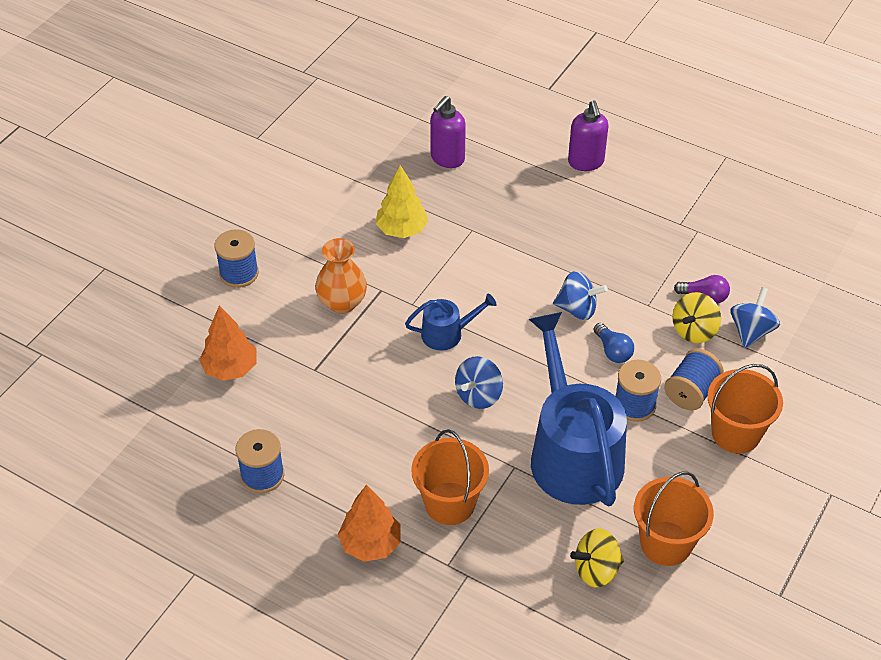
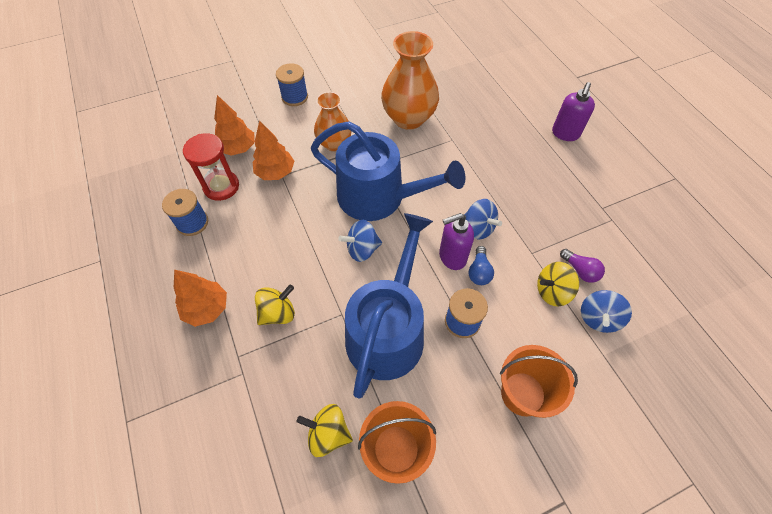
camera: 35 degrees right, 10 degrees up
(255, 420) = (221, 187): none -> red hourglass
(304, 370) = (275, 172): none -> orange tree
(402, 230) = (408, 118): yellow tree -> orange vase
(447, 158) = (474, 89): purple soap dispenser -> purple soap dispenser (452, 257)
(447, 333) = (378, 197): blue watering can -> blue watering can, size x2.17
(449, 503) = (278, 313): orange bucket -> yellow spinning top
(691, 392) = (513, 337): blue spool -> none
(751, 331) = (598, 318): blue spinning top -> blue spinning top turned 150 degrees clockwise

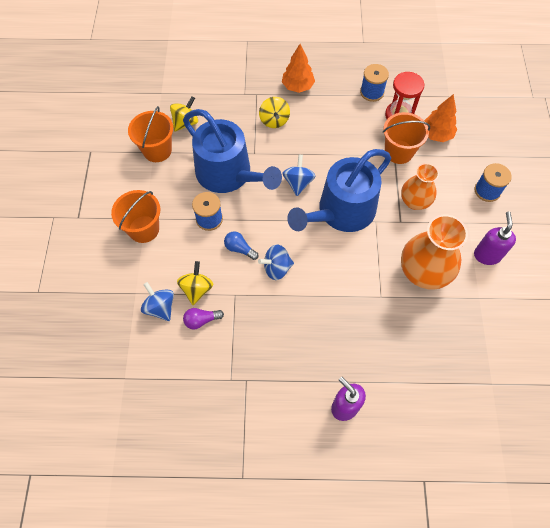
camera: 115 degrees right, 5 degrees up
(275, 172) = (399, 152): orange tree -> orange bucket
(452, 257) = (261, 237): purple soap dispenser -> purple soap dispenser (487, 255)

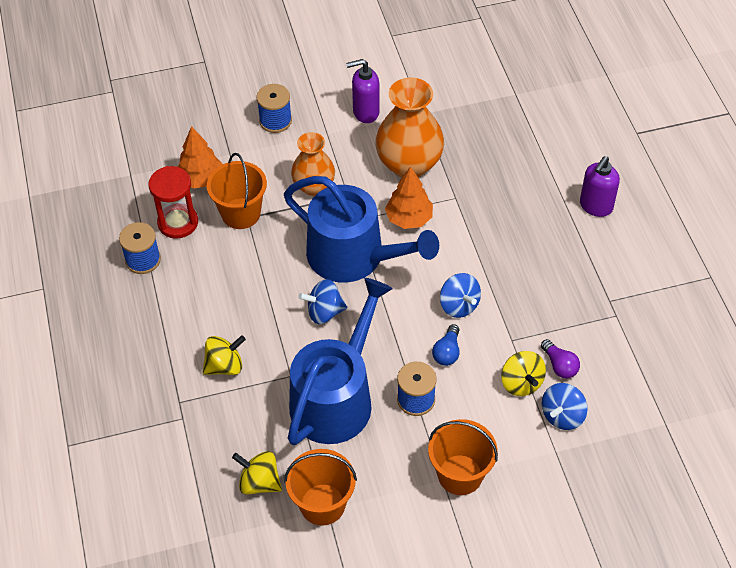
camera: 105 degrees left, 10 degrees down
(197, 289) = (521, 383): yellow spinning top -> yellow spinning top turned 105 degrees counterclockwise
(297, 86) = (152, 352): orange tree -> orange tree (409, 219)

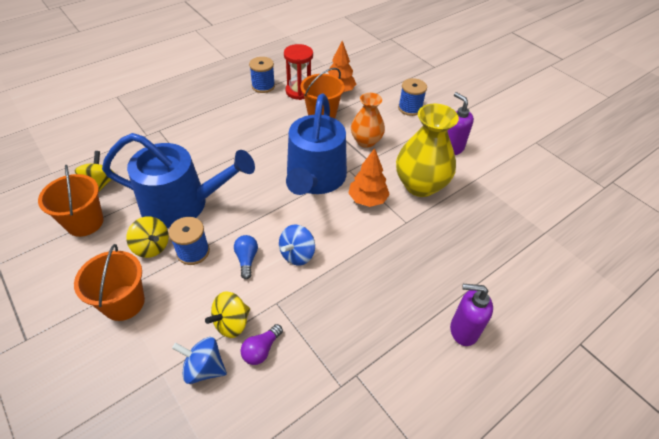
camera: 65 degrees right, 5 degrees down
(225, 366) = (193, 142): yellow spinning top -> yellow spinning top (152, 247)
(324, 312) = (257, 177): blue spinning top -> none
(409, 164) = (420, 185): orange vase -> yellow vase
(447, 352) = (247, 259): blue light bulb -> blue light bulb turned 90 degrees clockwise

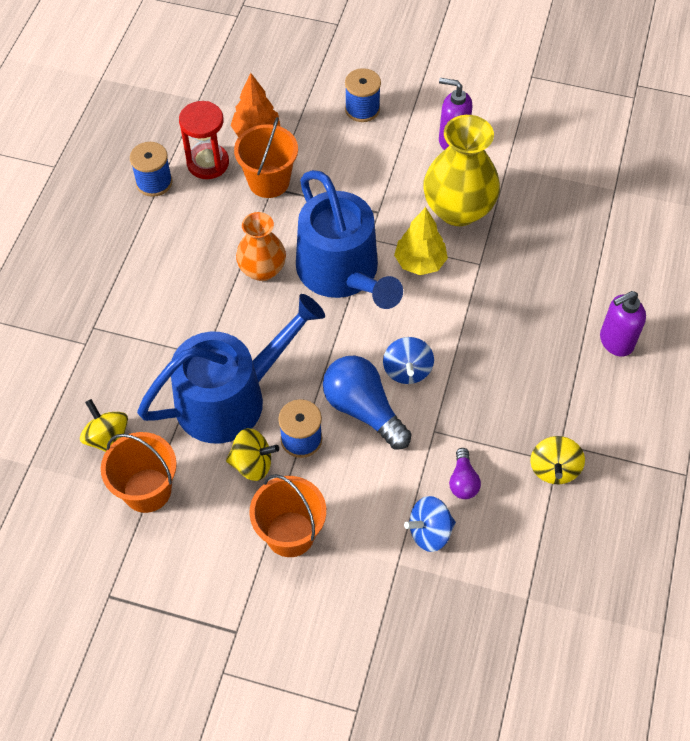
camera: 35 degrees left, 10 degrees up
(231, 323) = (413, 478): yellow spinning top -> yellow spinning top (554, 469)
(247, 259) = (363, 409): blue light bulb -> blue light bulb, size x1.93
(366, 141) = (353, 188): orange vase -> orange vase (262, 270)
(367, 199) = (420, 262): orange tree -> yellow tree

